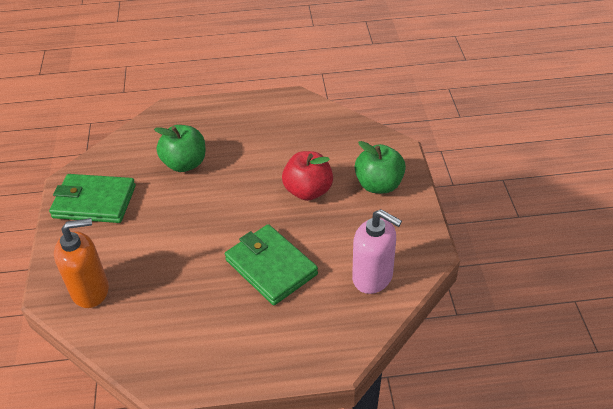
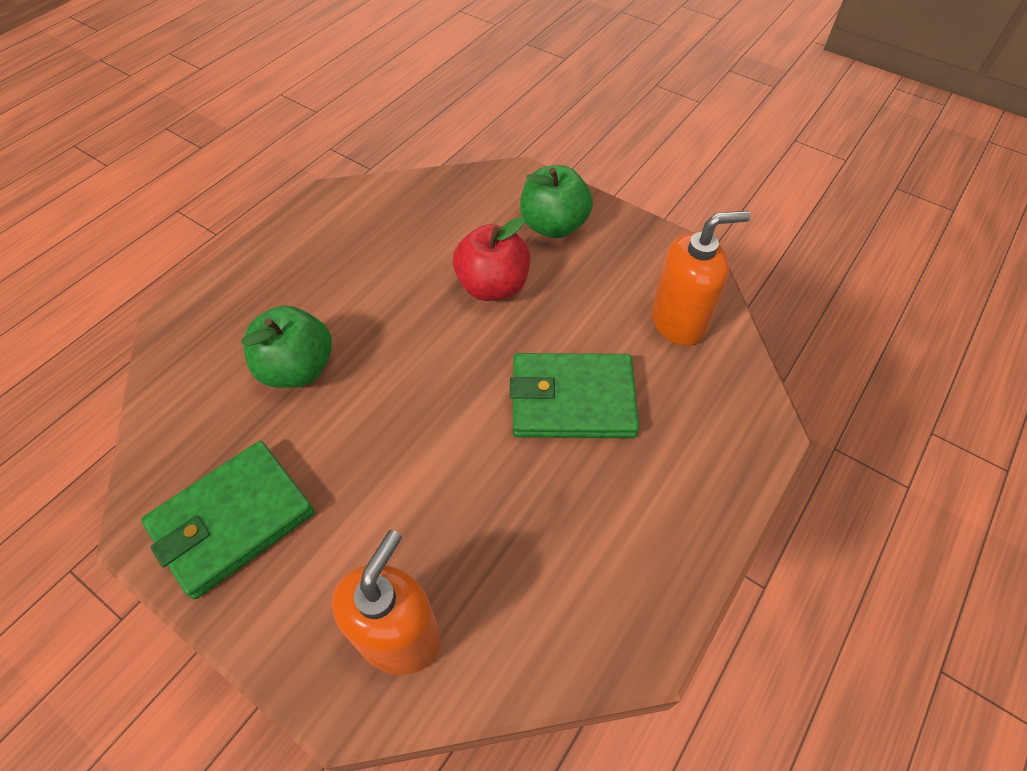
camera: 50 degrees left, 10 degrees up
(373, 277) = (679, 321): pink soap dispenser -> orange soap dispenser

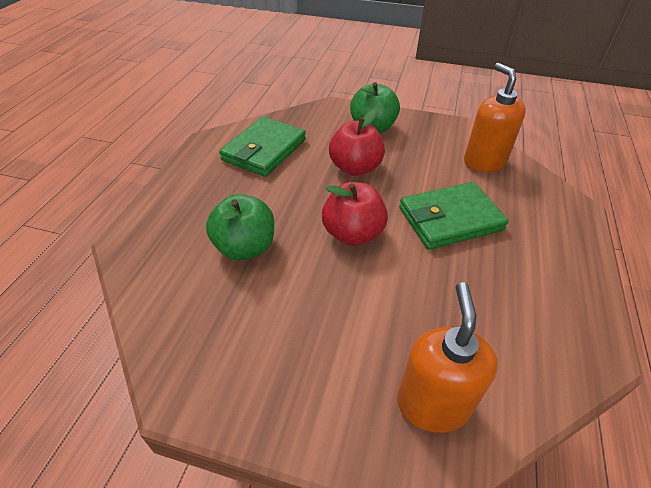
camera: 20 degrees left, 10 degrees down
(233, 520) = (251, 364): green wallet -> green wallet (264, 150)
(434, 386) = (353, 234): none -> red apple
(679, 321) = (484, 162): orange soap dispenser -> orange soap dispenser turned 75 degrees counterclockwise

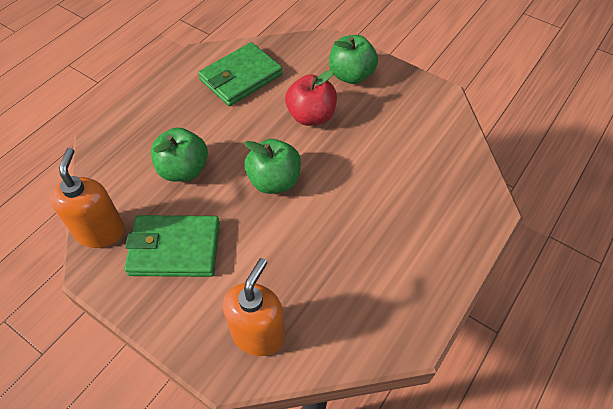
camera: 20 degrees right, 10 degrees up
(353, 234) = (274, 181): red apple -> green apple
(450, 219) = (365, 189): green wallet -> green wallet (175, 248)
(484, 162) = (436, 139): orange soap dispenser -> orange soap dispenser (100, 231)

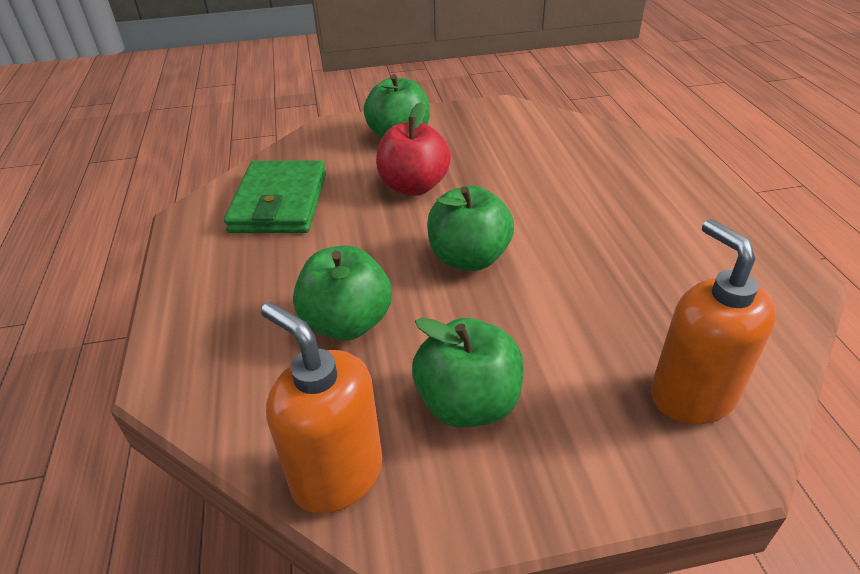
camera: 45 degrees left, 15 degrees down
(175, 248) = (468, 403): green wallet -> green apple

